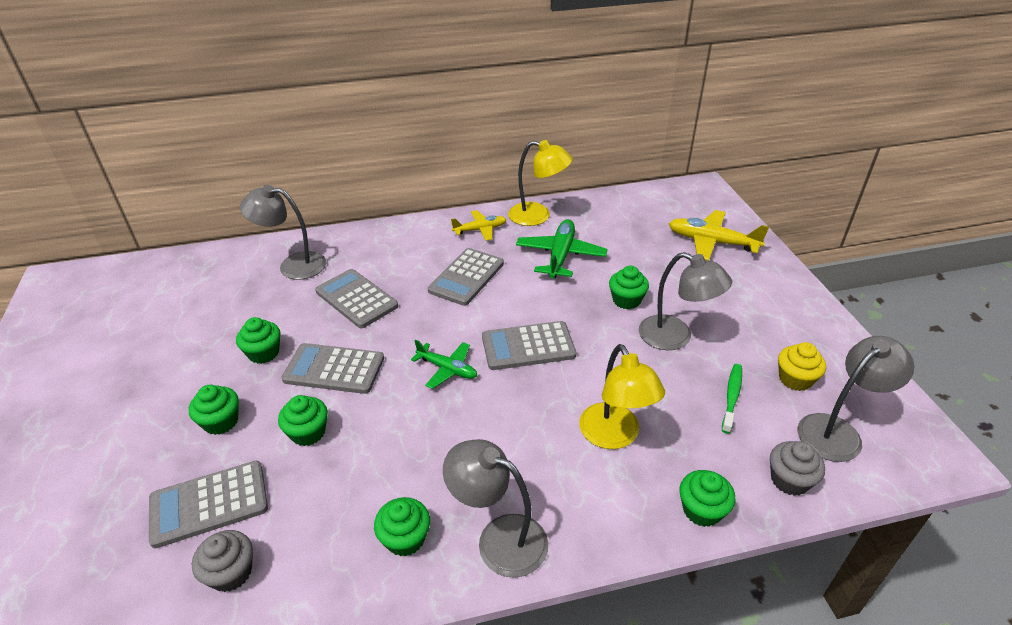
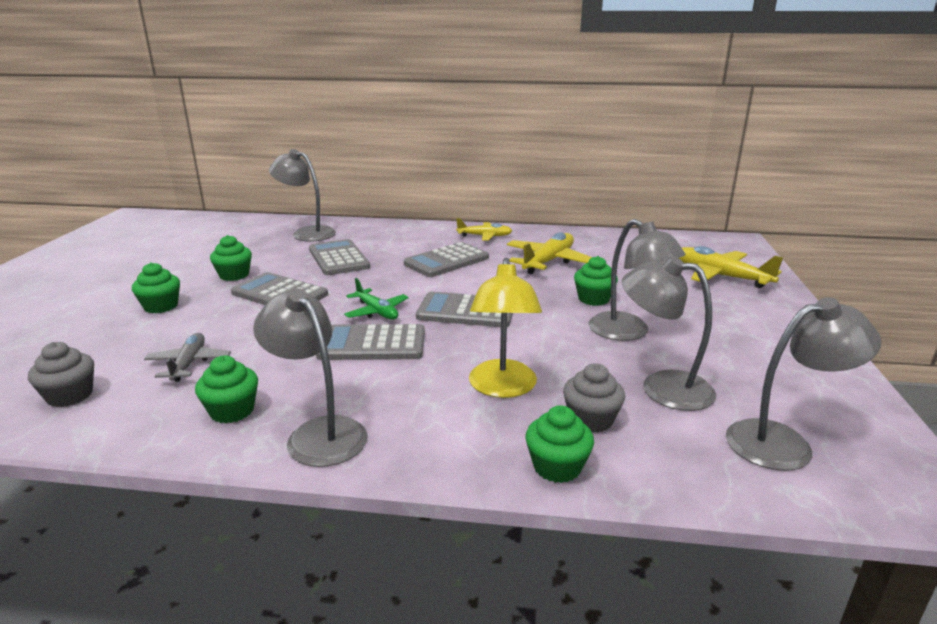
camera: 20 degrees right, 15 degrees down
(209, 504) = (100, 350): grey calculator -> grey calculator (372, 344)
(308, 432) = (220, 326): green cupcake -> none
(317, 493) = (189, 363): none -> grey plane
(538, 216) = (547, 236): yellow lamp -> none
(560, 256) = (548, 261): green plane -> yellow plane
(732, 397) = (662, 387): green toothbrush -> grey lamp
(789, 480) = (688, 469): grey cupcake -> grey cupcake (591, 420)
(795, 379) = (753, 389): yellow cupcake -> none

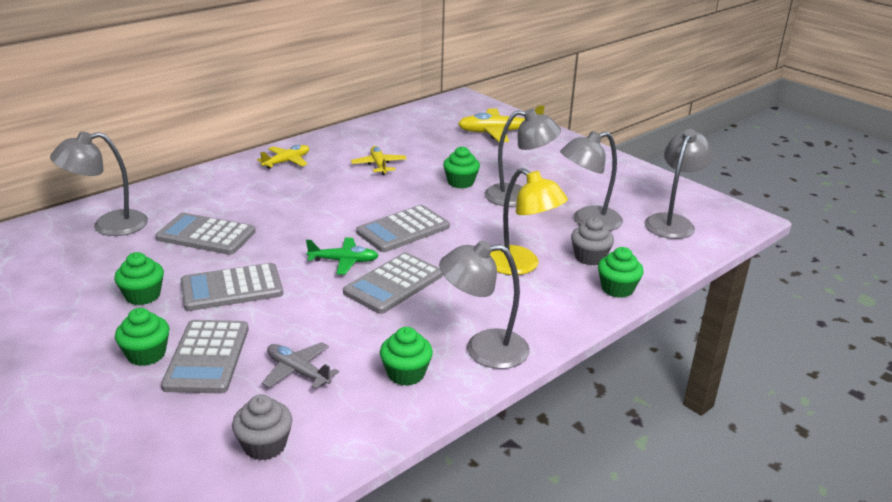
camera: 50 degrees left, 5 degrees up
(446, 261) = (304, 197): grey calculator -> grey calculator (207, 357)
(548, 261) = (379, 165): yellow plane -> yellow plane, size x0.63

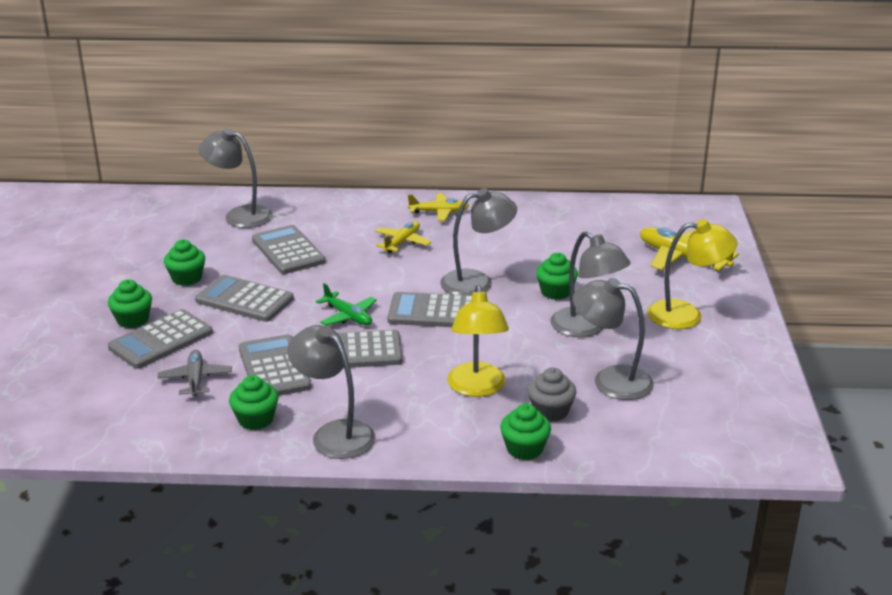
camera: 45 degrees right, 0 degrees up
(265, 445) = (109, 414): grey cupcake -> none
(351, 327) = (274, 368): none -> grey calculator
(379, 165) = (510, 246): yellow plane -> yellow plane (402, 242)
(559, 164) = (686, 315): none -> yellow lamp
(672, 222) = (698, 421): grey lamp -> grey lamp (477, 282)

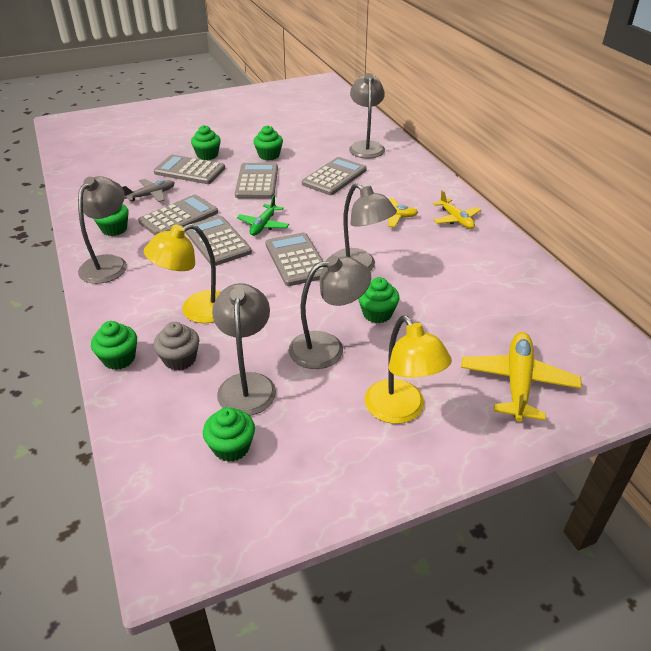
camera: 65 degrees right, 10 degrees up
(586, 328) = (327, 347): grey lamp -> grey lamp turned 135 degrees counterclockwise
(686, 404) = (231, 447): none -> green cupcake

